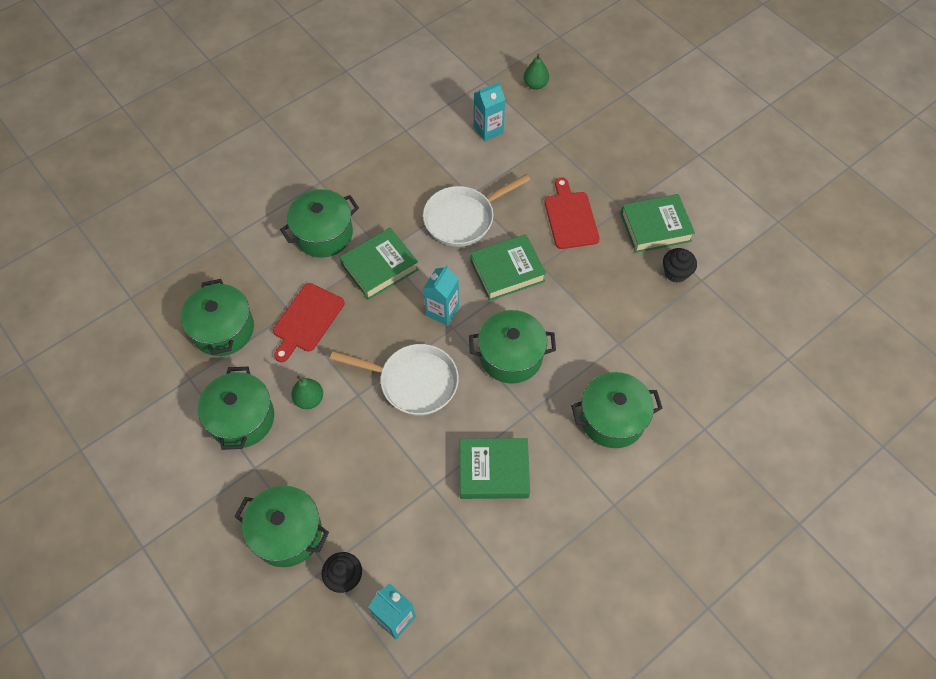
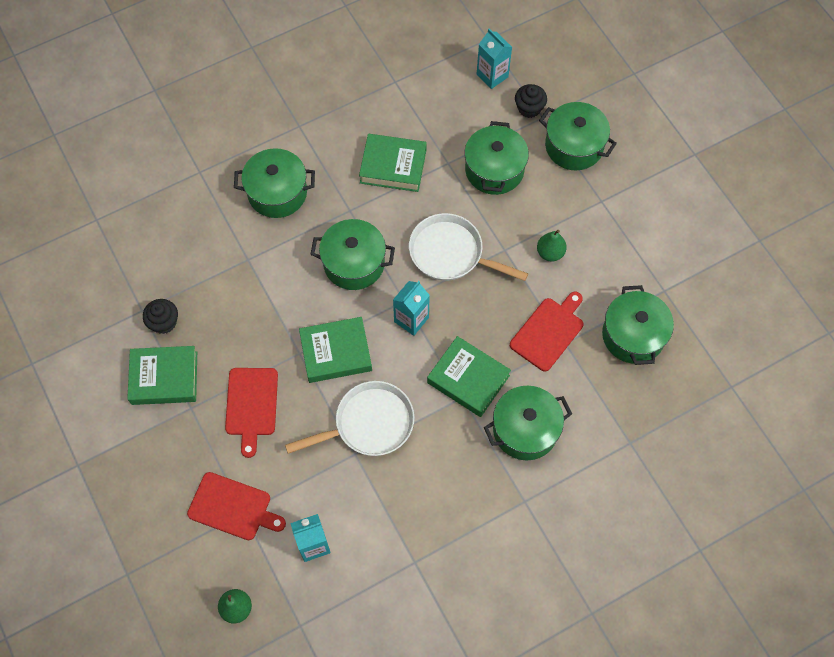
camera: 170 degrees left, 5 degrees up
(242, 418) = (613, 245): green pot -> green pot (494, 170)
(380, 267) = (468, 379): green book -> green book turned 60 degrees clockwise
(560, 144) = (233, 507): none -> red cutting board

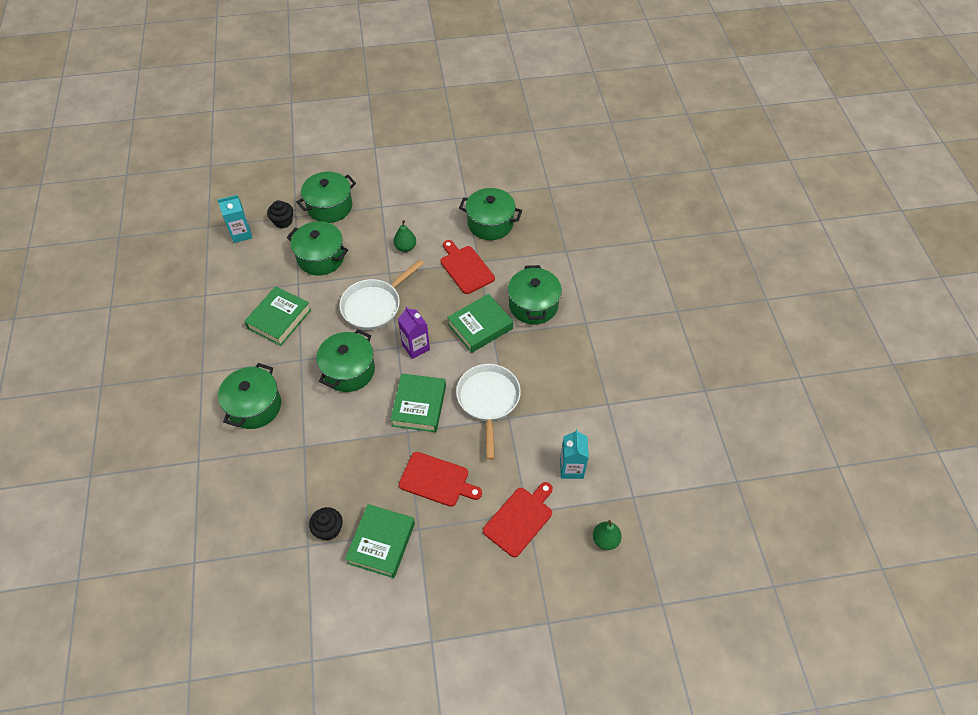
camera: 70 degrees left, 10 degrees down
(411, 319) = (416, 347): turquoise carton -> purple carton

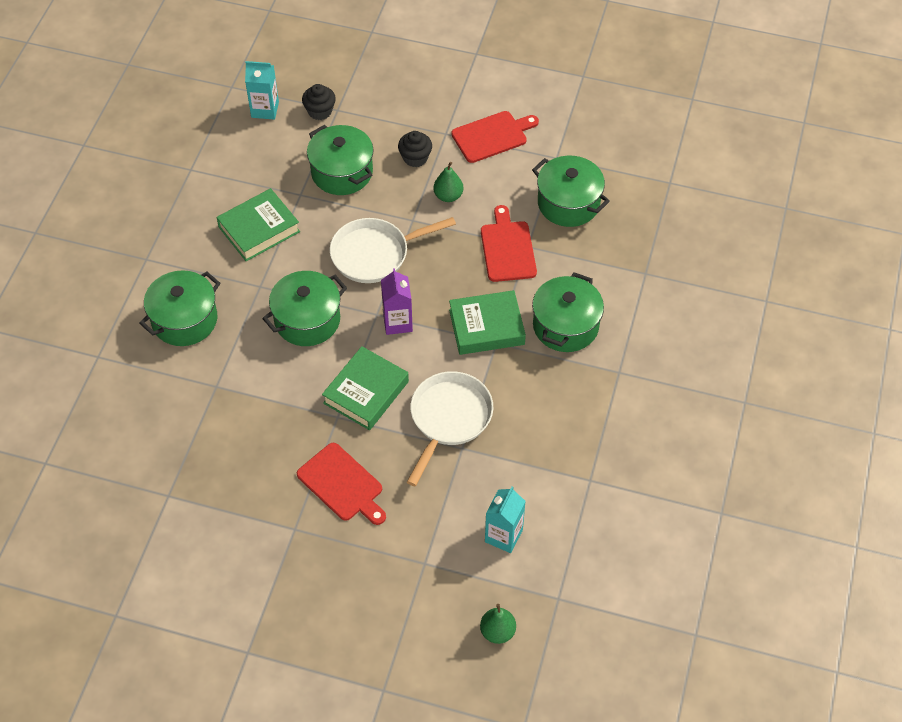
camera: 25 degrees right, 0 degrees up
(328, 529) = (198, 488): black cupcake -> black cupcake (415, 158)
(329, 207) = (383, 112): green pot -> none
(381, 543) = (247, 527): green book -> none
(520, 519) = (412, 567): red cutting board -> red cutting board (492, 136)

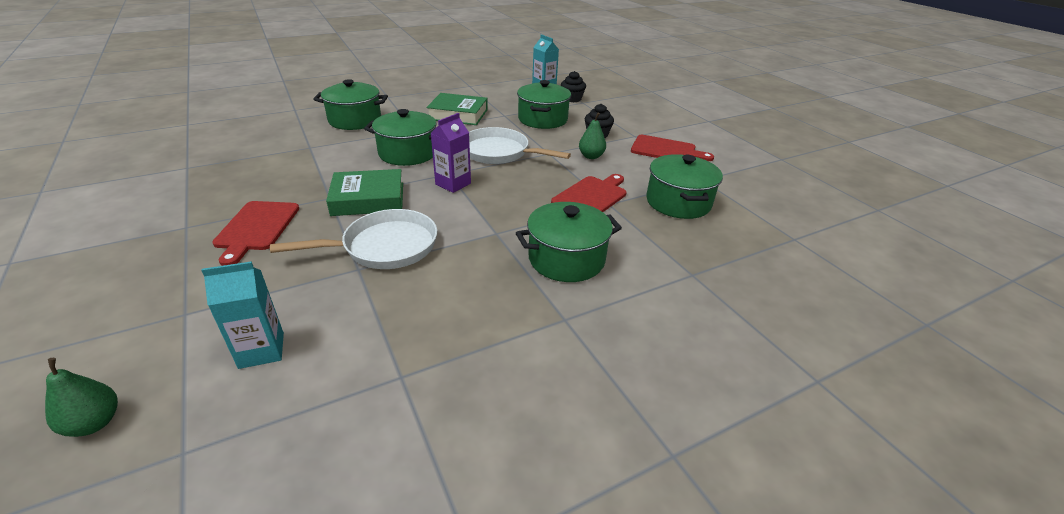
camera: 45 degrees right, 20 degrees down
(486, 327) = (505, 221): green book -> none

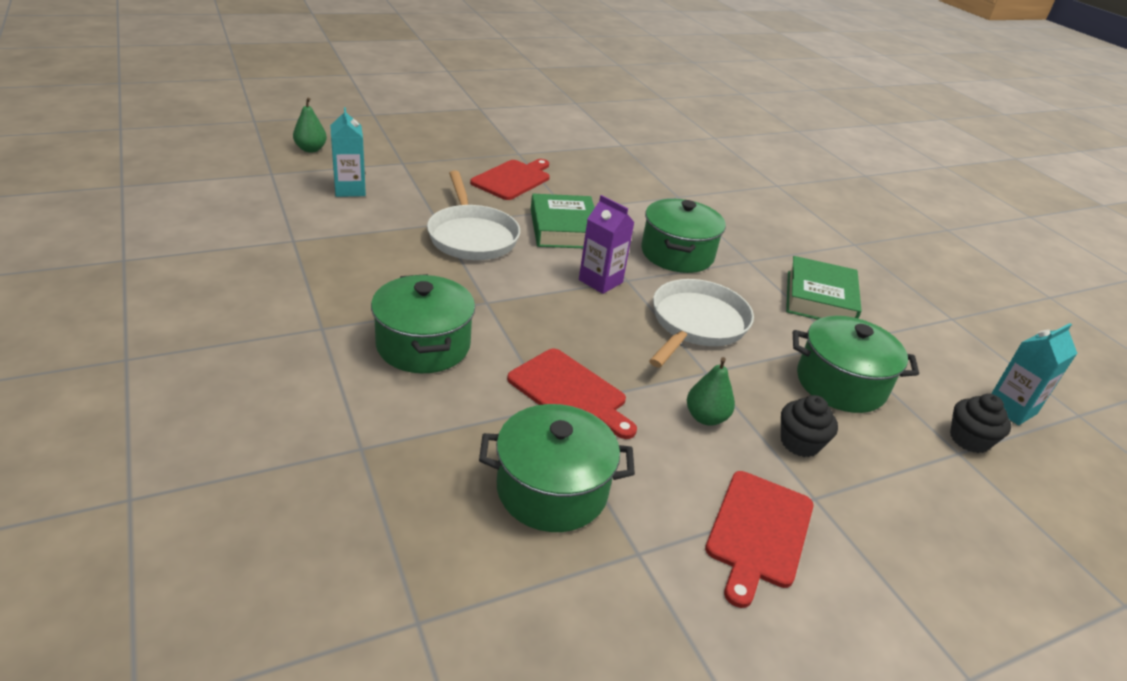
camera: 90 degrees right, 0 degrees up
(256, 228) = (513, 179): red cutting board -> red cutting board turned 120 degrees clockwise
(355, 120) = (762, 221): green pot -> none

